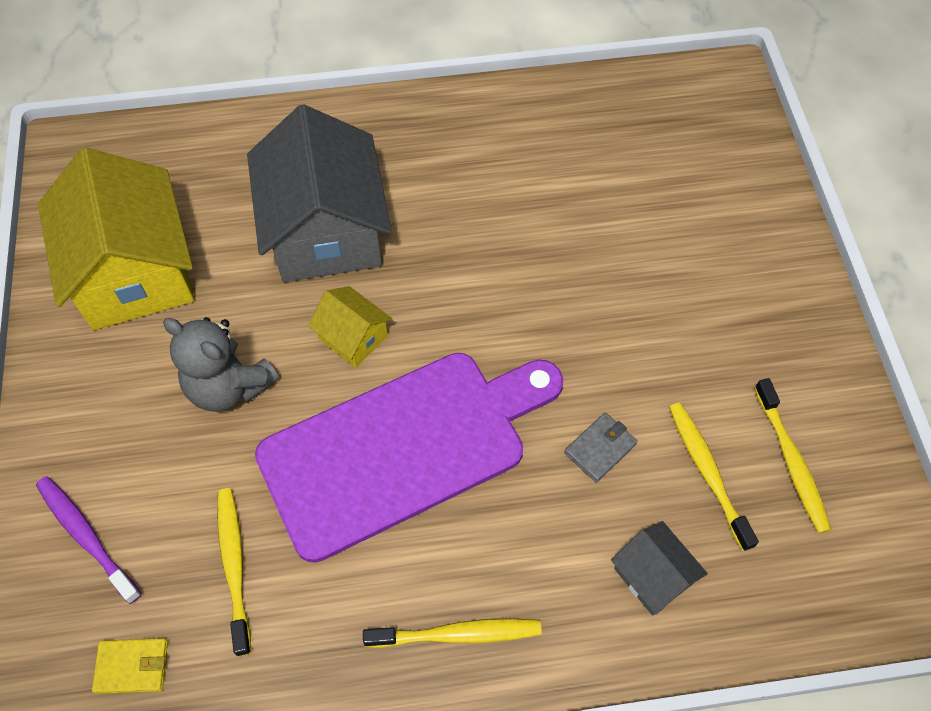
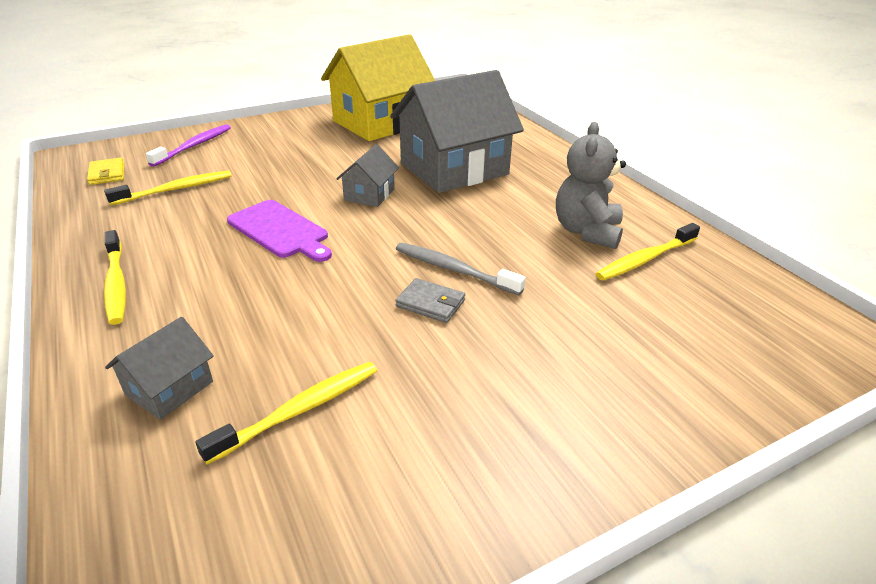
camera: 70 degrees right, 25 degrees down
(229, 386) = (310, 163): grey teddy bear -> grey teddy bear (587, 232)
(353, 337) = (369, 194): yellow house -> grey house
(403, 448) = (280, 231): purple cutting board -> purple cutting board, size x0.51
(544, 301) = (453, 269): none -> grey toothbrush
(600, 448) = (308, 328): grey wallet -> grey wallet (430, 303)
(791, 461) = (333, 487): yellow toothbrush -> yellow toothbrush (645, 259)

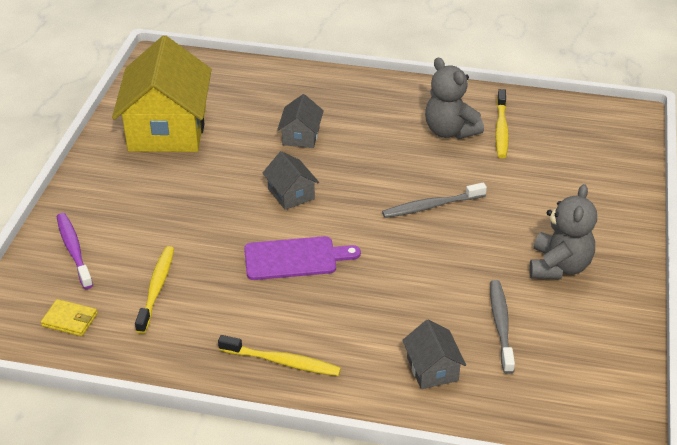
camera: 50 degrees left, 5 degrees up
(300, 410) = (501, 325): yellow toothbrush -> grey toothbrush
(430, 303) = (456, 233): grey wallet -> none
(454, 169) = (301, 136): grey house -> grey house, size x0.46
(470, 412) = (559, 266): none -> grey teddy bear

